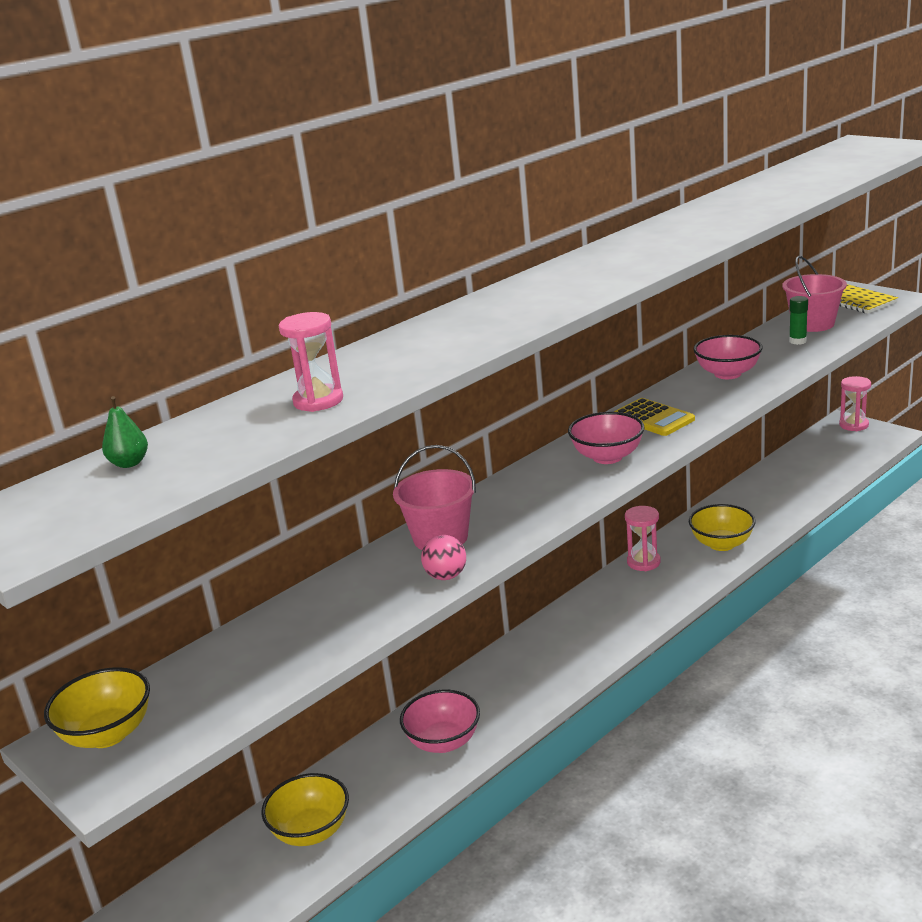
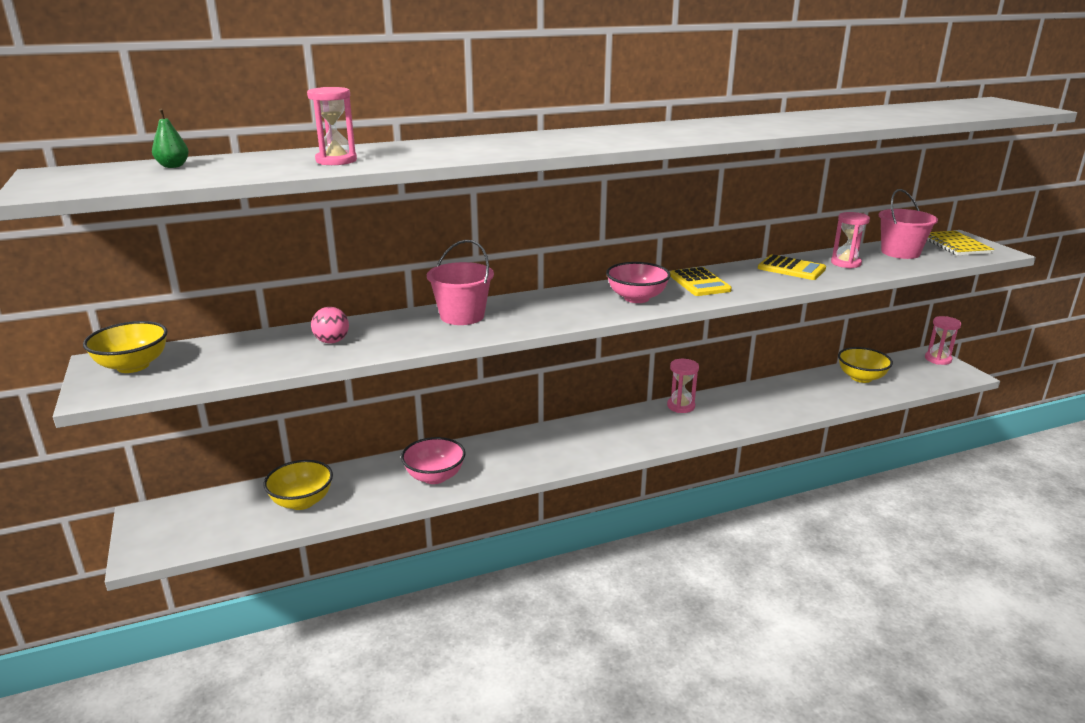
camera: 20 degrees right, 0 degrees up
(446, 576) = (438, 339): pink ball -> pink ball (332, 341)
(722, 544) = (753, 411): yellow bowl -> yellow bowl (861, 378)
(727, 374) = (791, 269): pink bowl -> yellow calculator
(773, 352) = (845, 263): none -> pink hourglass
(797, 341) = (874, 261): green glue stick -> none

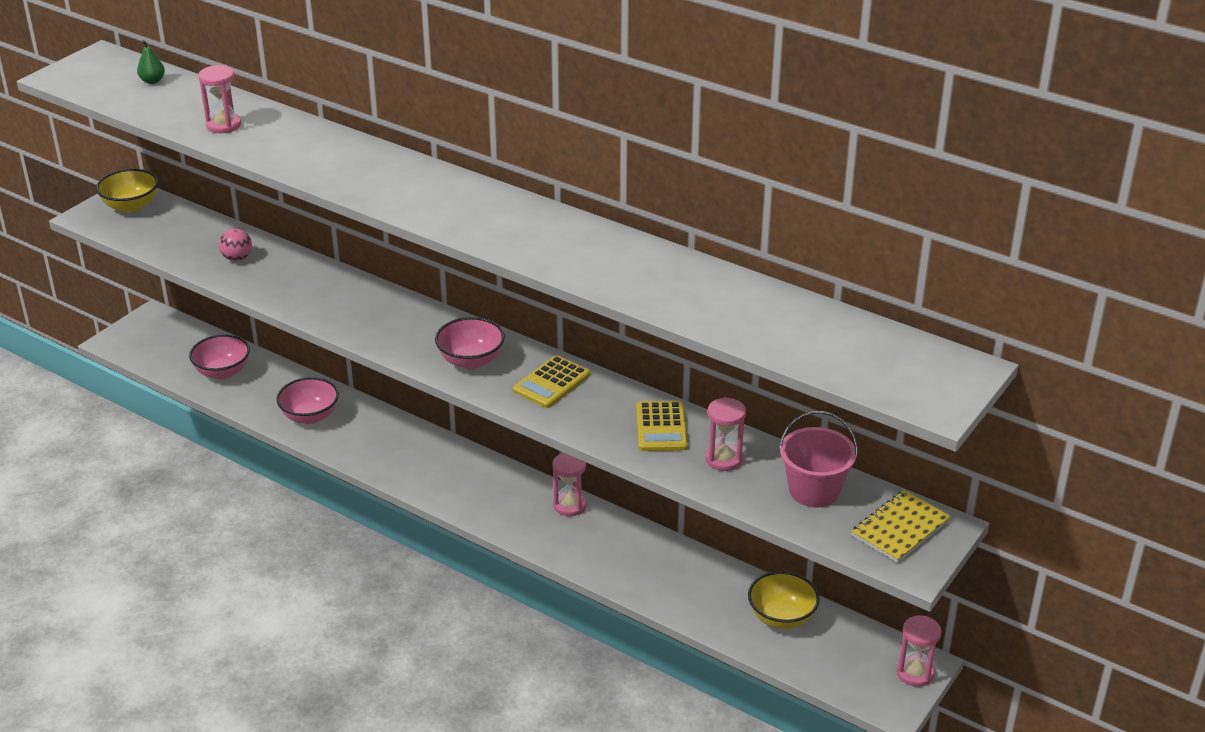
camera: 55 degrees right, 10 degrees up
(302, 501) = (222, 372): yellow bowl -> pink bowl
(462, 316) = (340, 291): pink bucket -> none

